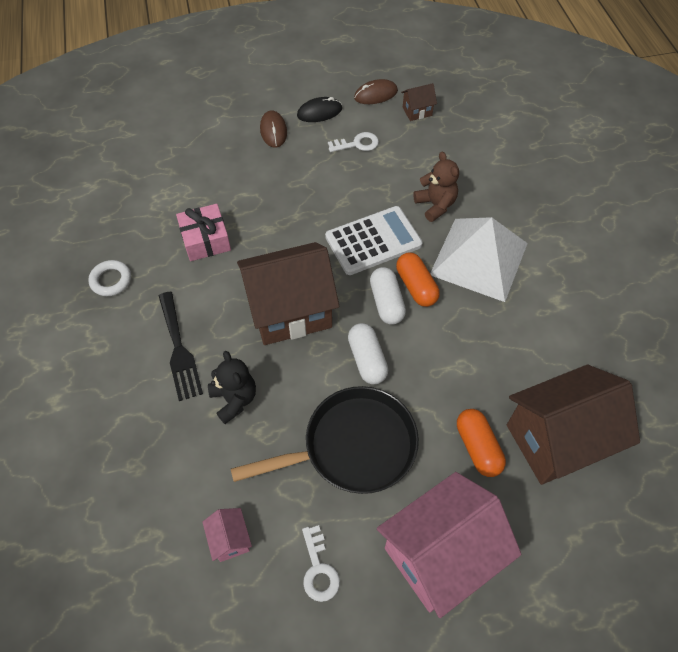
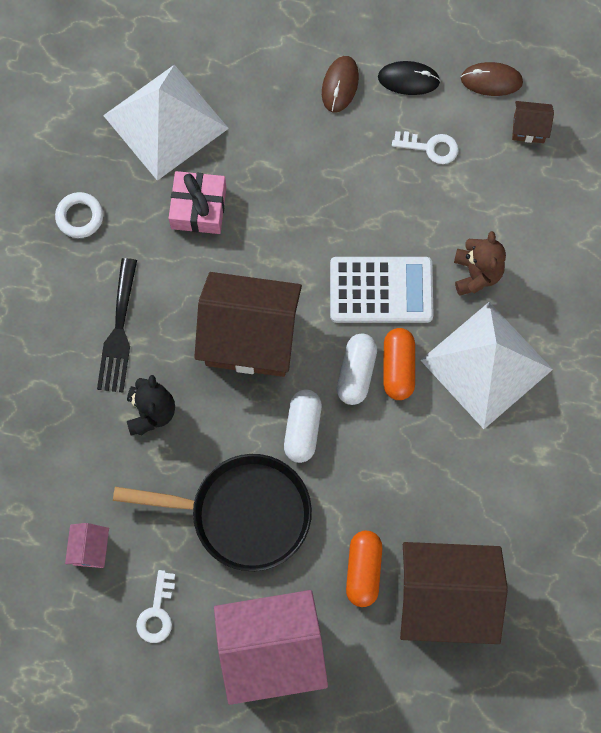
camera: 25 degrees right, 15 degrees up
(154, 195) = (166, 121): none -> white pyramid

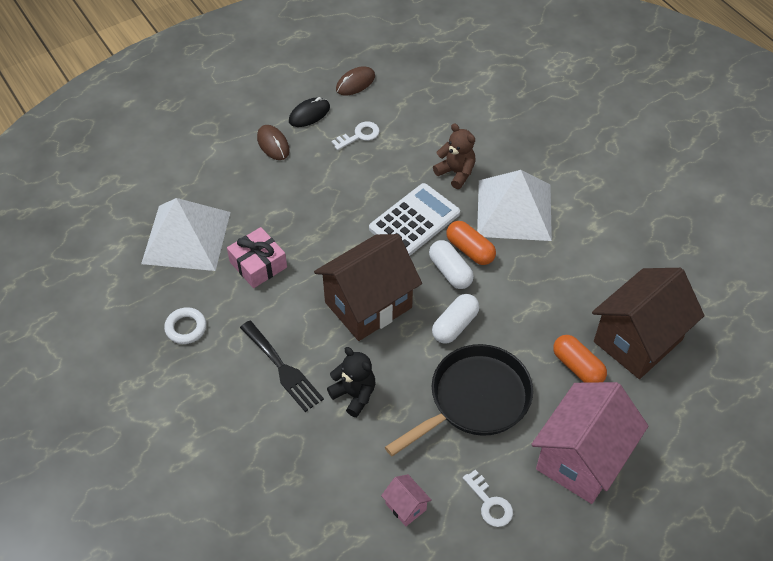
camera: 45 degrees left, 20 degrees down
(302, 429) = (455, 325): white capsule -> white capsule turned 75 degrees clockwise
(529, 129) = (401, 89): brown house -> none

